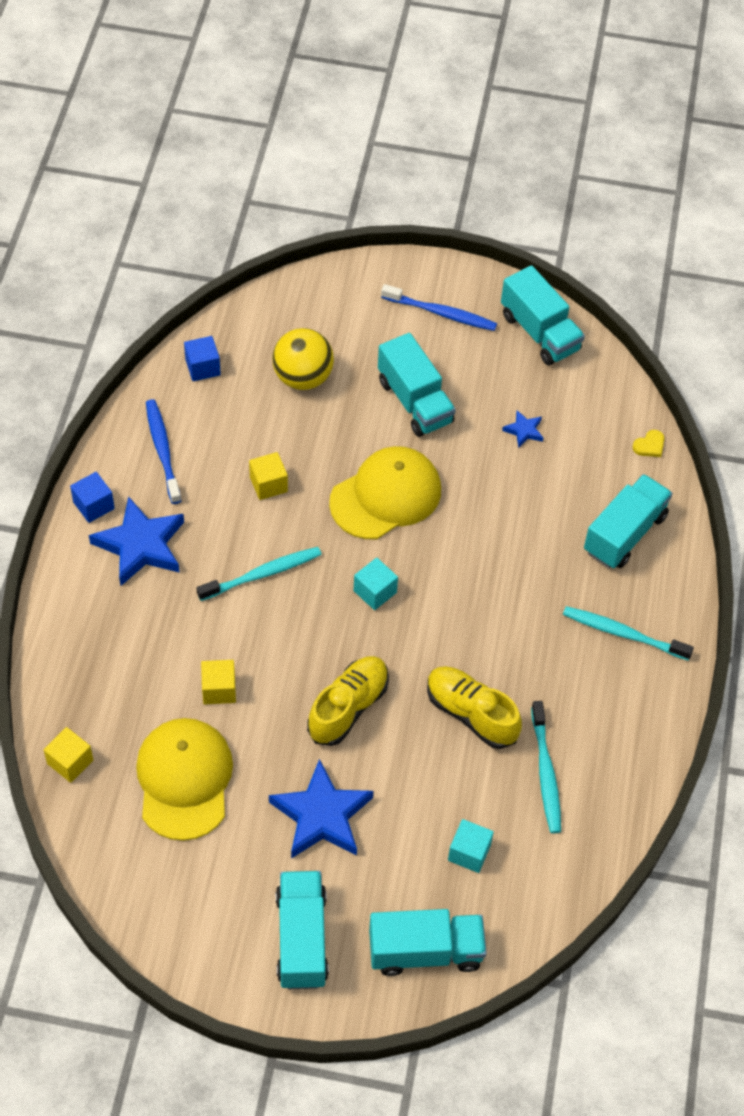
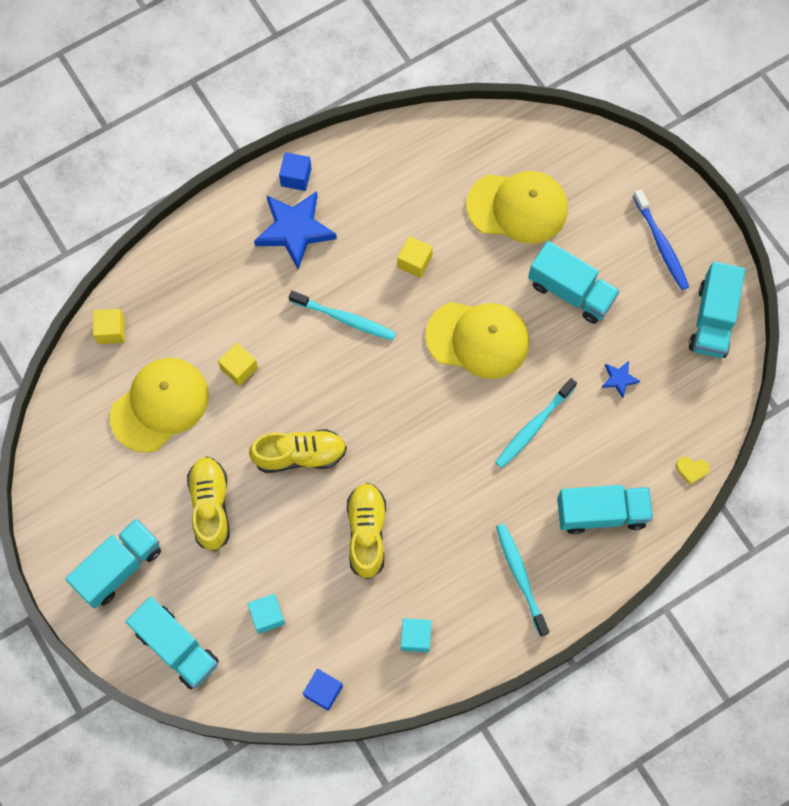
camera: 50 degrees right, 15 degrees up
(162, 450) = (376, 178): blue toothbrush -> none
(203, 367) = (462, 142): blue cube -> blue cube (323, 691)
(303, 377) = (517, 207): yellow ball -> yellow cap
(322, 815) = (210, 506): blue star -> yellow shoe
(375, 592) = (399, 396): turquoise cube -> turquoise cube (415, 637)
(414, 401) = (570, 291): turquoise truck -> turquoise truck turned 75 degrees counterclockwise
(545, 773) = (368, 615): turquoise toothbrush -> turquoise toothbrush (533, 426)

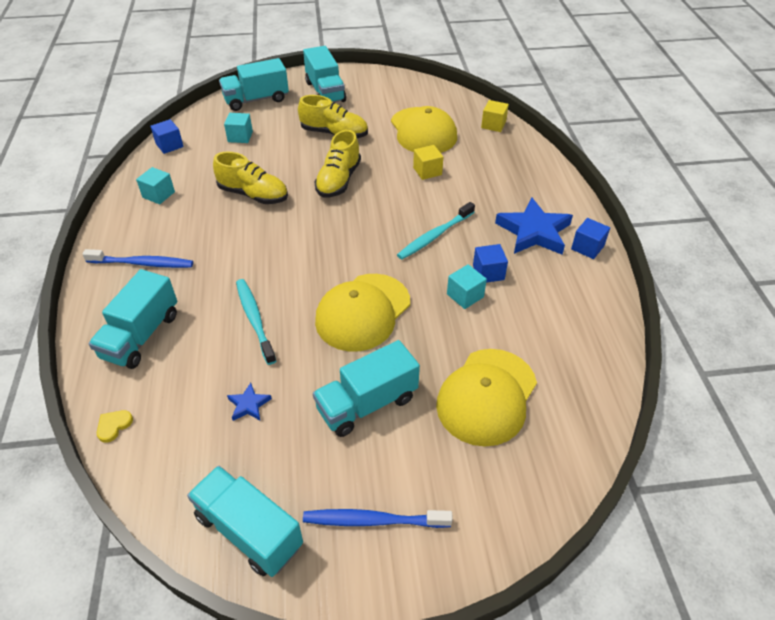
camera: 115 degrees right, 25 degrees down
(374, 252) = (488, 273): none -> blue cube
(414, 262) = (465, 295): yellow cube -> turquoise cube
(520, 577) = (142, 263): turquoise toothbrush -> blue toothbrush

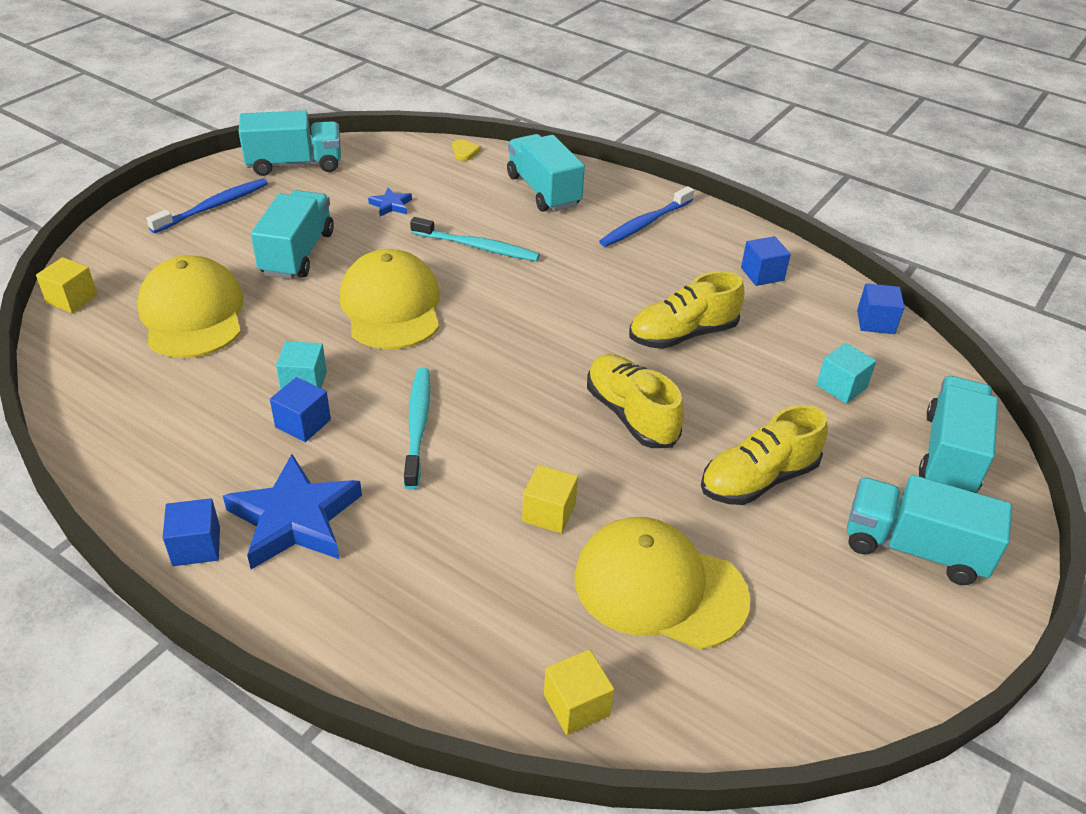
camera: 130 degrees right, 5 degrees down
(158, 195) = (762, 274): turquoise cube -> blue cube
(563, 480) = (72, 299): none -> yellow cube

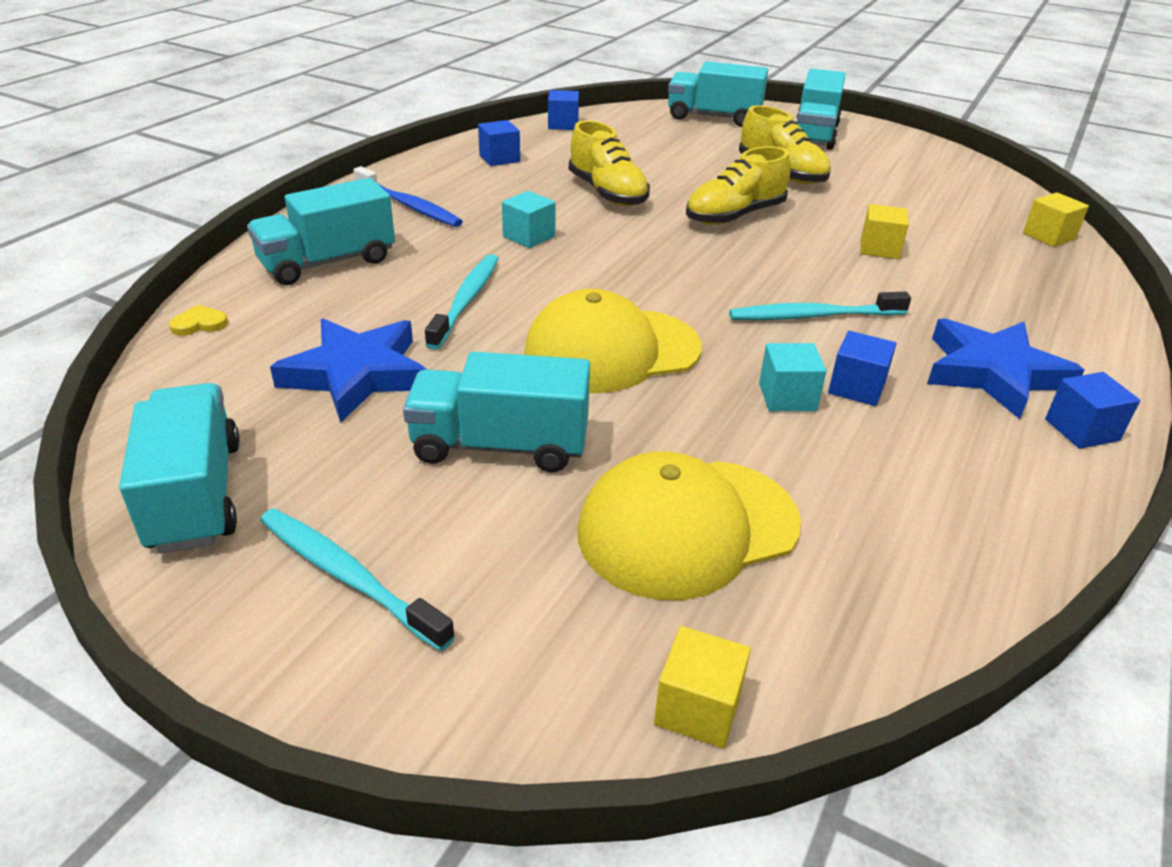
camera: 95 degrees left, 5 degrees down
(213, 207) = (348, 576): blue toothbrush -> turquoise toothbrush
(391, 205) = (356, 374): blue star -> blue star, size x2.19
(659, 587) = (919, 208): yellow cap -> none
(841, 386) = (654, 141): turquoise cube -> turquoise cube (529, 236)

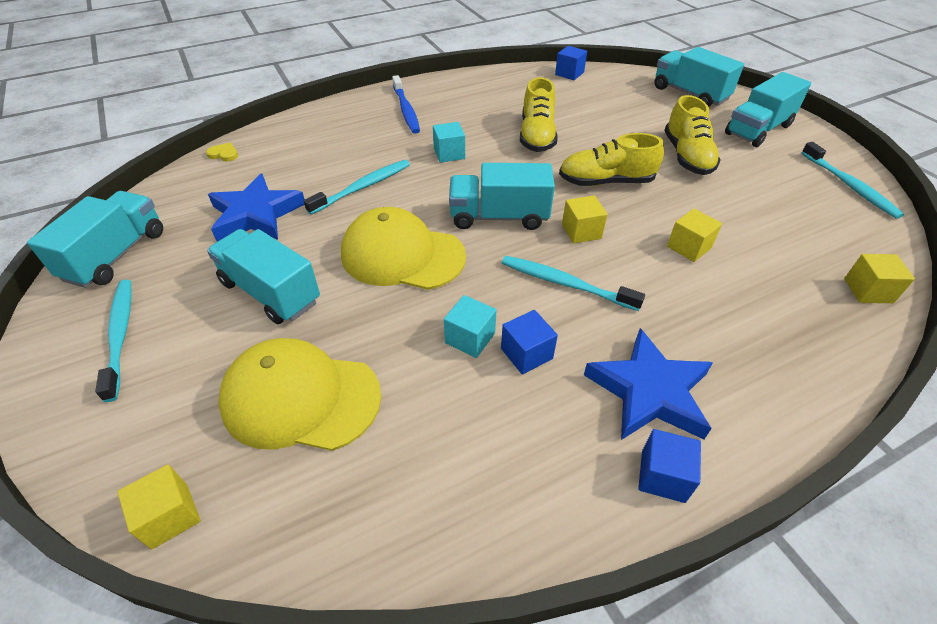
camera: 35 degrees right, 10 degrees up
(328, 262) = (322, 136): turquoise truck -> turquoise truck (499, 217)
(499, 158) = (497, 90): blue cube -> none
(769, 266) = (581, 231): none -> yellow cube
(941, 161) = (849, 186): none -> turquoise toothbrush

